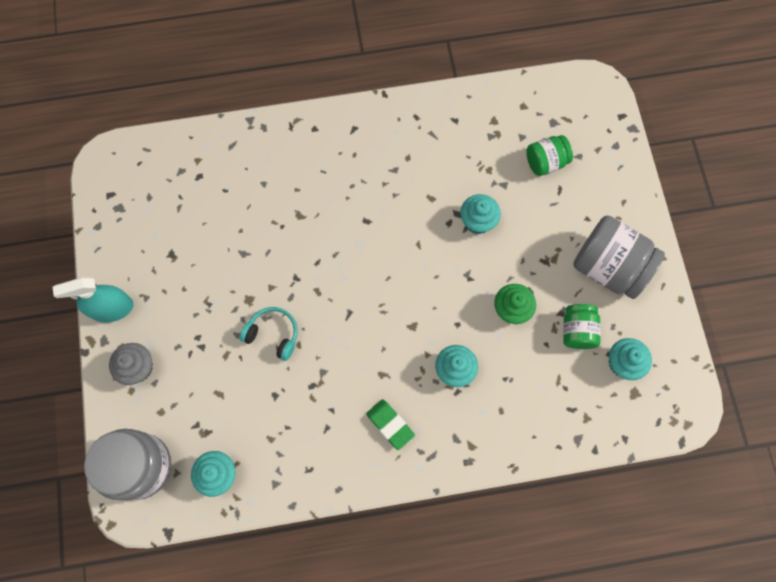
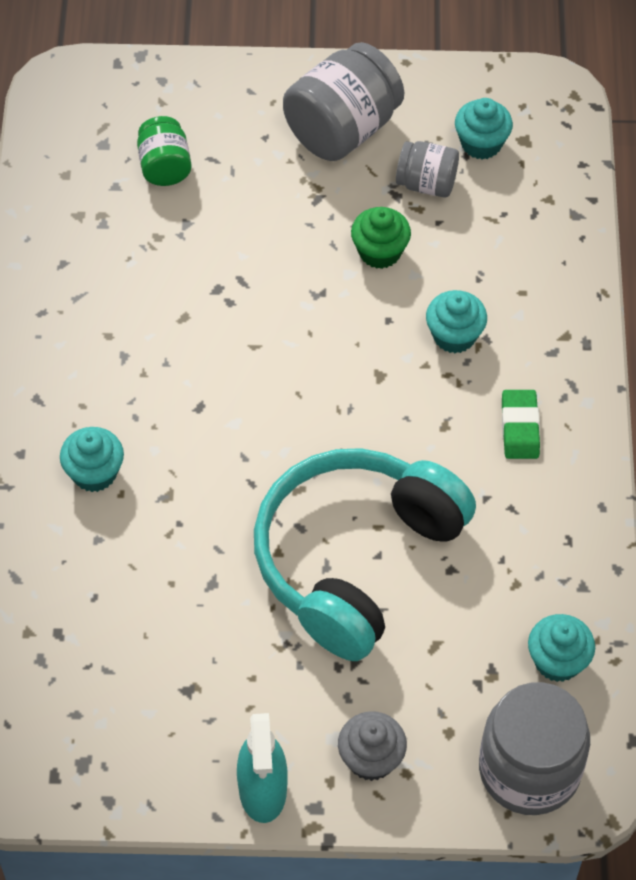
camera: 80 degrees left, 15 degrees down
(273, 334) = (355, 559): turquoise headphones -> turquoise headphones, size x2.49
(390, 424) = (519, 427): green eraser -> green eraser turned 60 degrees counterclockwise
(477, 221) = (236, 266): turquoise cupcake -> turquoise cupcake (94, 473)
(577, 331) = (426, 183): green jar -> grey jar

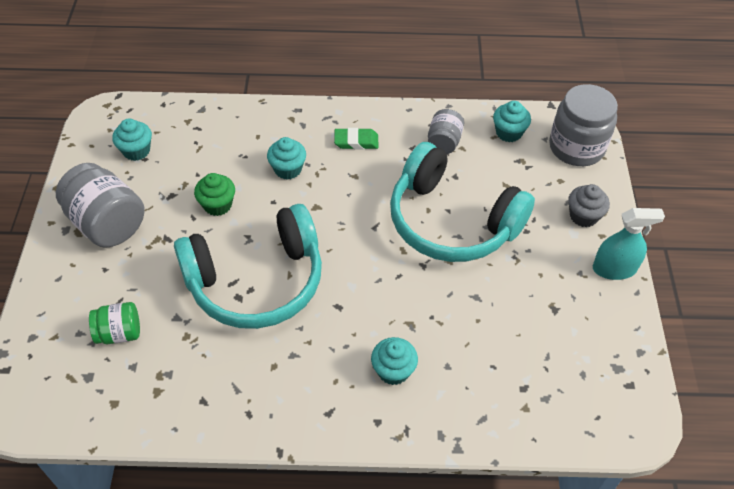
camera: 90 degrees left, 5 degrees down
(243, 308) = (256, 281): none -> turquoise headphones
(426, 183) = (164, 179): grey jar -> grey jar (444, 142)

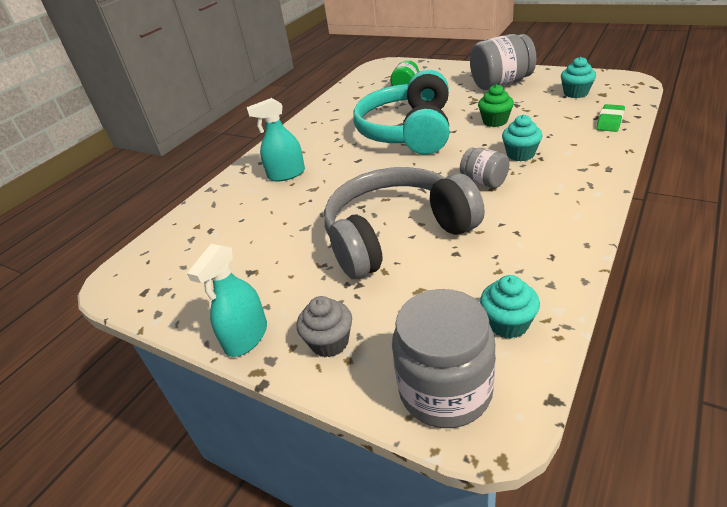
camera: 125 degrees right, 15 degrees down
(356, 141) = (542, 197): green eraser -> green eraser (610, 121)
(393, 370) = (286, 174): turquoise cupcake -> turquoise spray bottle
(444, 142) = (514, 258): grey jar -> grey jar (484, 182)
(452, 221) = (396, 235): turquoise headphones -> grey headphones

